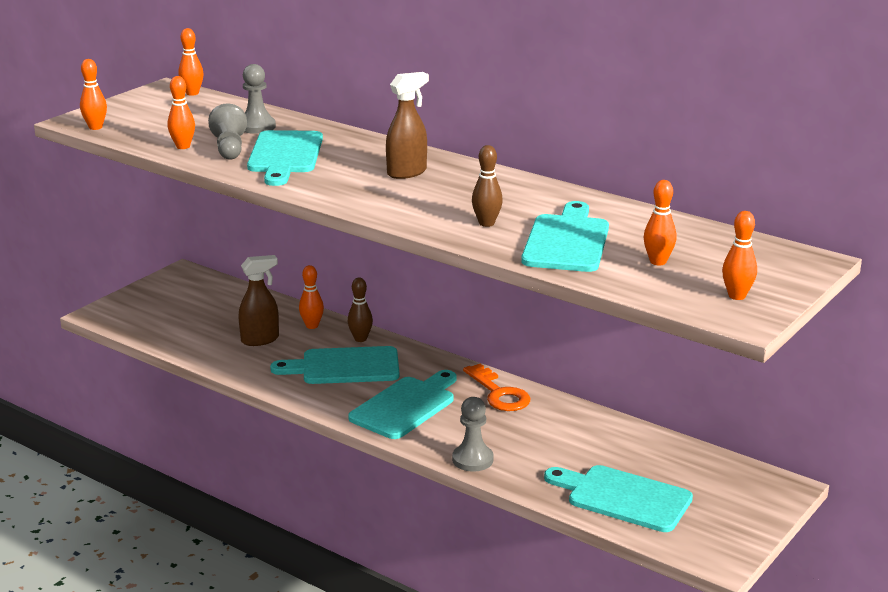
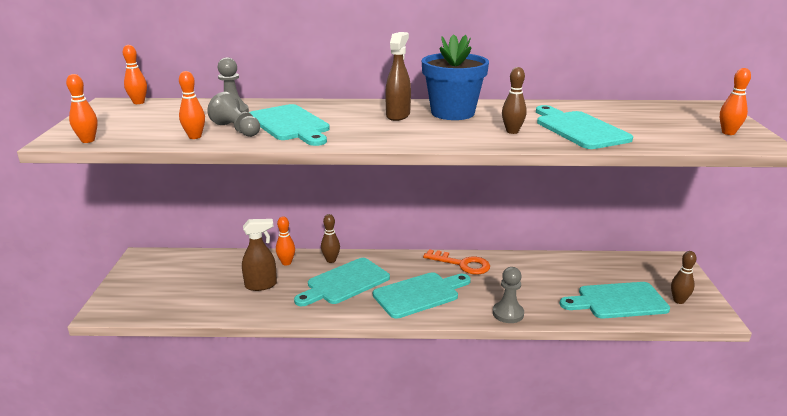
camera: 35 degrees left, 0 degrees up
(260, 340) = (261, 285): brown spray bottle -> brown spray bottle turned 45 degrees clockwise
(405, 406) = (419, 294): turquoise cutting board -> turquoise cutting board turned 60 degrees clockwise
(470, 185) = (452, 113): none -> blue flower pot
(658, 262) = (649, 126): orange bowling pin -> none
(703, 527) = (678, 301): none -> brown bowling pin

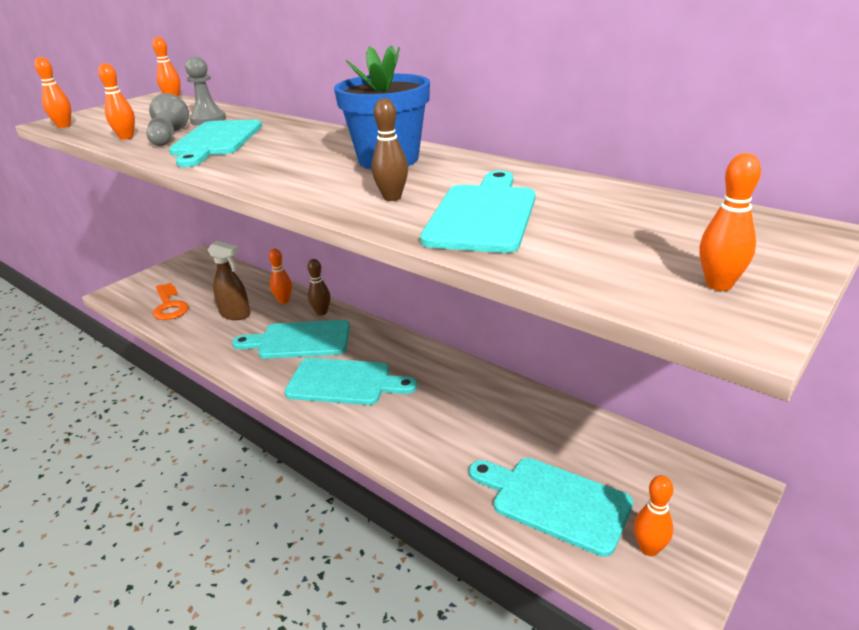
camera: 40 degrees right, 5 degrees up
(398, 115) = (327, 151): brown spray bottle -> none
(462, 264) = (435, 367): orange key -> orange key (169, 306)
(508, 313) = (397, 448): grey pawn -> none
(678, 301) = (649, 548): brown bowling pin -> orange bowling pin

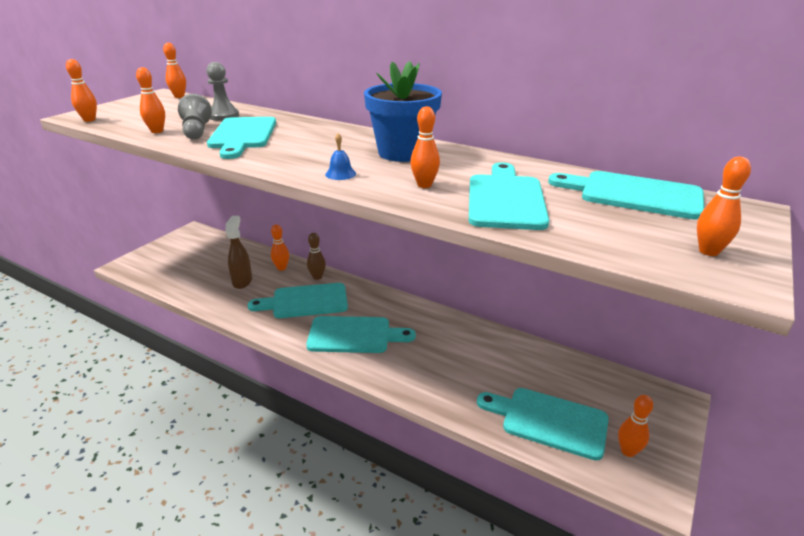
camera: 10 degrees left, 0 degrees up
(169, 306) = (179, 275): orange key -> none
(235, 314) = (242, 281): brown spray bottle -> brown spray bottle turned 105 degrees counterclockwise
(300, 184) = (340, 174): none -> blue bell
(392, 197) = (424, 185): brown bowling pin -> orange bowling pin
(655, 211) = (633, 194): none -> turquoise cutting board

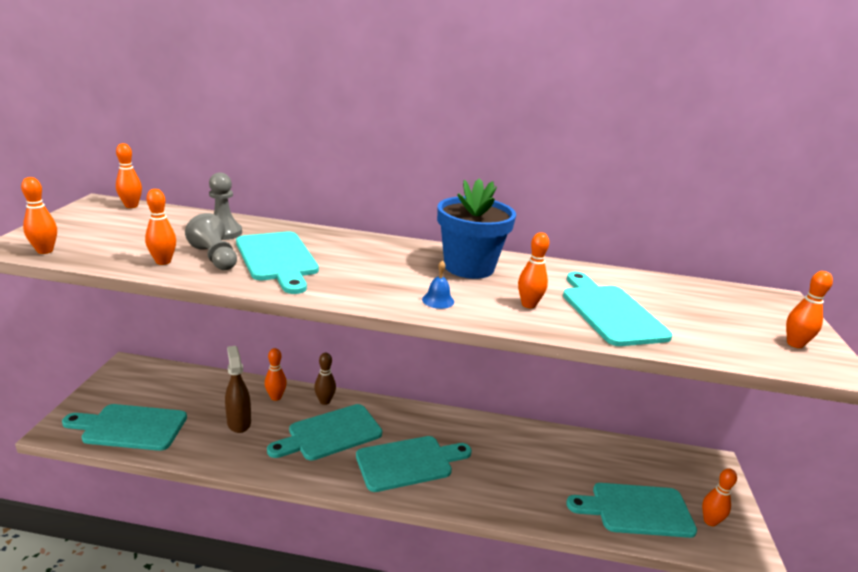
camera: 25 degrees left, 5 degrees down
(633, 194) = (696, 294): turquoise cutting board -> turquoise cutting board (130, 427)

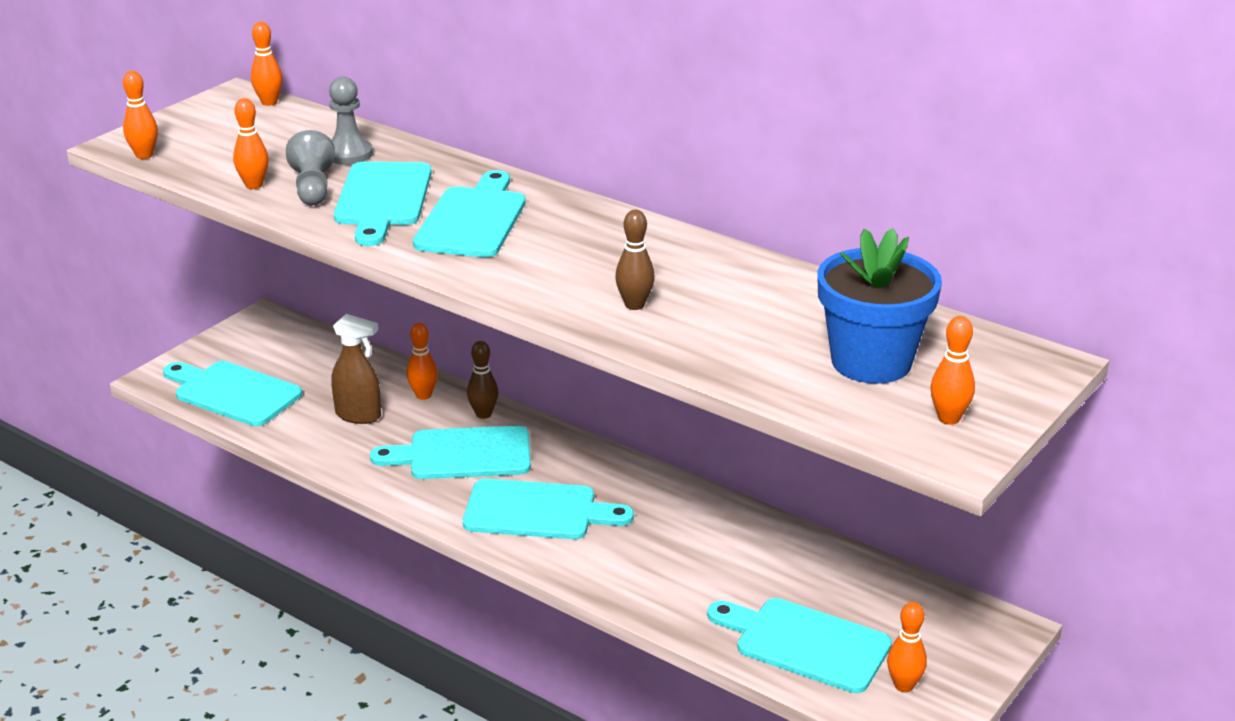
camera: 30 degrees right, 5 degrees up
(239, 422) = (358, 415): brown spray bottle -> brown spray bottle turned 105 degrees clockwise
(438, 300) = (523, 280): blue bell -> none
(469, 267) = (616, 244): blue flower pot -> blue flower pot (871, 362)
(528, 305) = (634, 305): orange bowling pin -> brown bowling pin
(610, 312) = (735, 333): turquoise cutting board -> turquoise cutting board (473, 219)

